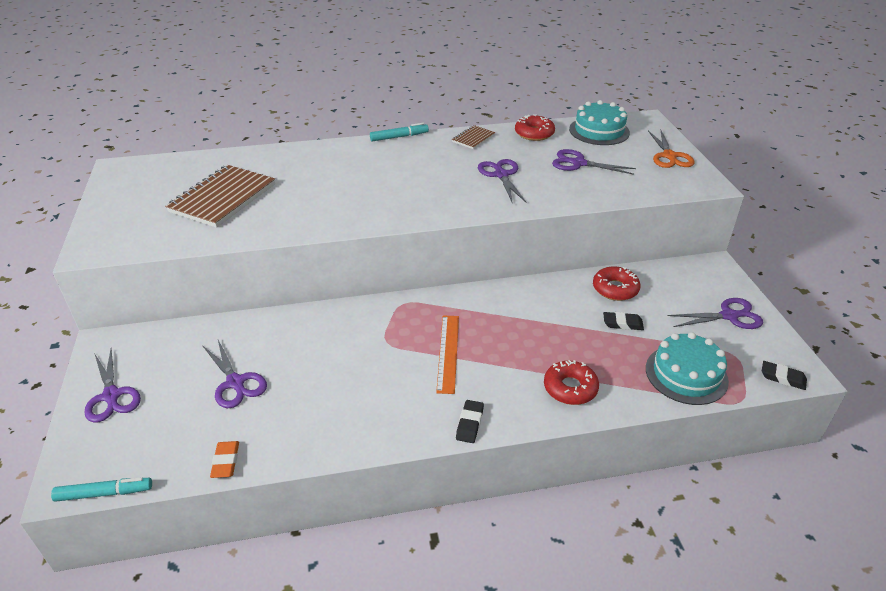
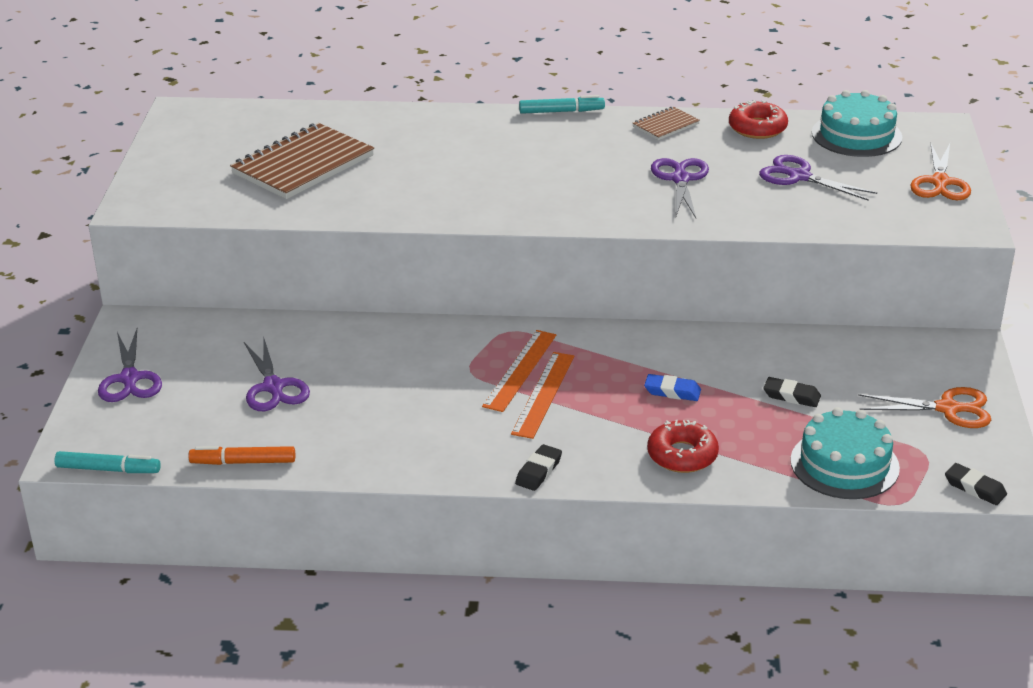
camera: 15 degrees right, 5 degrees down
(226, 461) = (244, 462): orange eraser -> orange marker
(423, 334) = (520, 370): none -> orange ruler
(539, 334) = (672, 391): none -> blue eraser
(615, 289) = (804, 354): red donut -> none
(729, 316) = (948, 409): purple scissors -> orange scissors

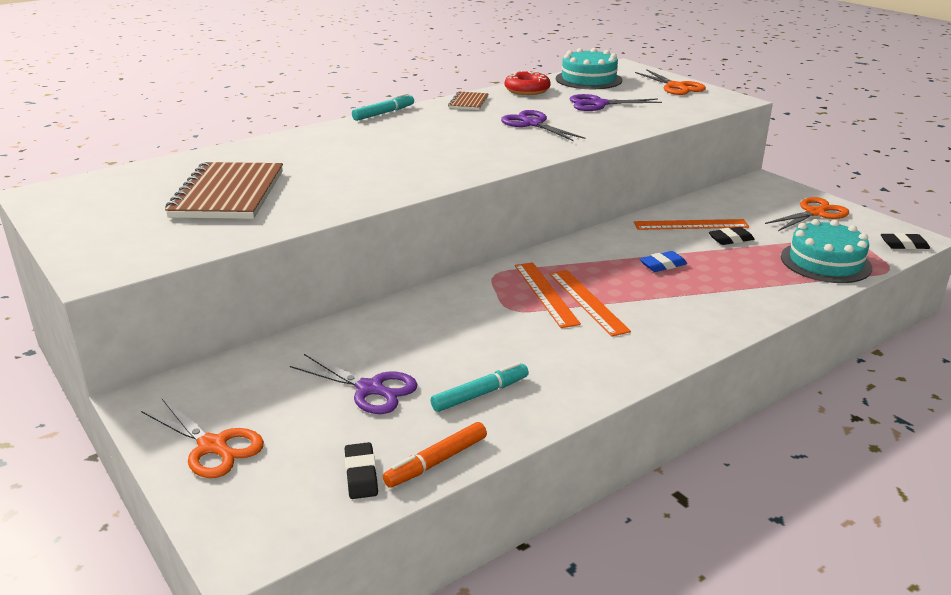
camera: 40 degrees left, 5 degrees down
(108, 469) = (307, 541): turquoise marker -> turquoise marker (479, 394)
(130, 379) = (213, 446): purple scissors -> orange scissors
(538, 471) = (672, 351): black eraser -> black eraser (361, 475)
(682, 455) = (736, 298): red donut -> none
(780, 362) = (691, 225): none -> orange ruler

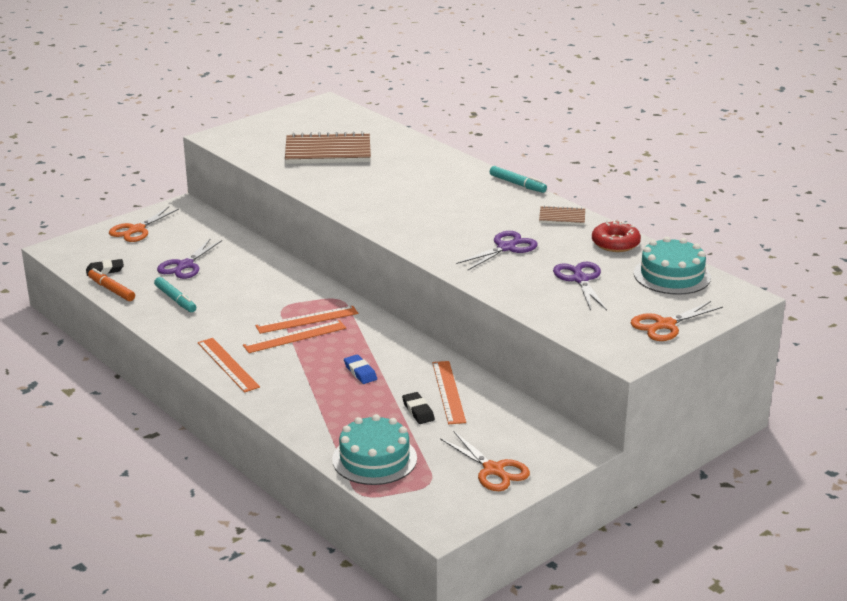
camera: 85 degrees right, 0 degrees up
(661, 346) = (228, 364): none -> orange ruler
(904, 245) = (420, 515): black eraser -> none

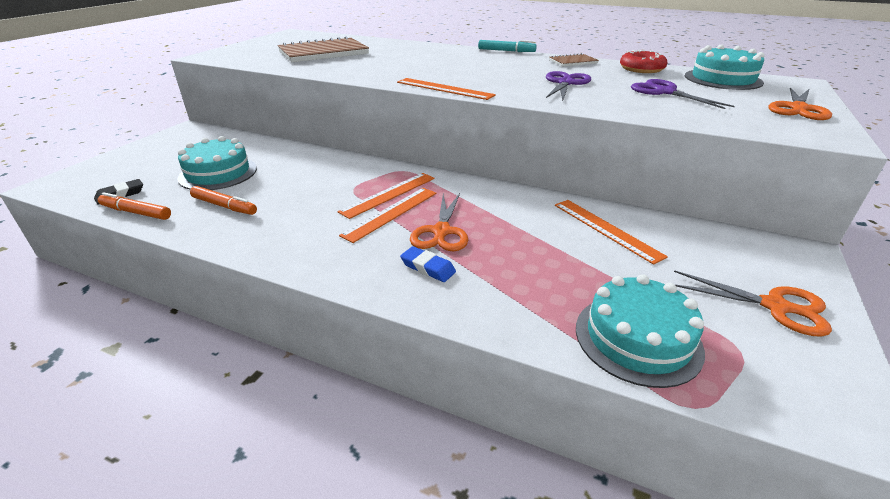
camera: 25 degrees left, 5 degrees up
(136, 230) = (146, 153): orange scissors -> orange scissors (441, 232)
(175, 299) = (224, 206): turquoise marker -> orange marker
(185, 265) = (218, 173): purple scissors -> turquoise cake
(228, 364) = (337, 263): orange ruler -> orange ruler (444, 89)
(360, 372) = (496, 232): blue eraser -> blue eraser (428, 268)
(418, 411) = (605, 258): black eraser -> none

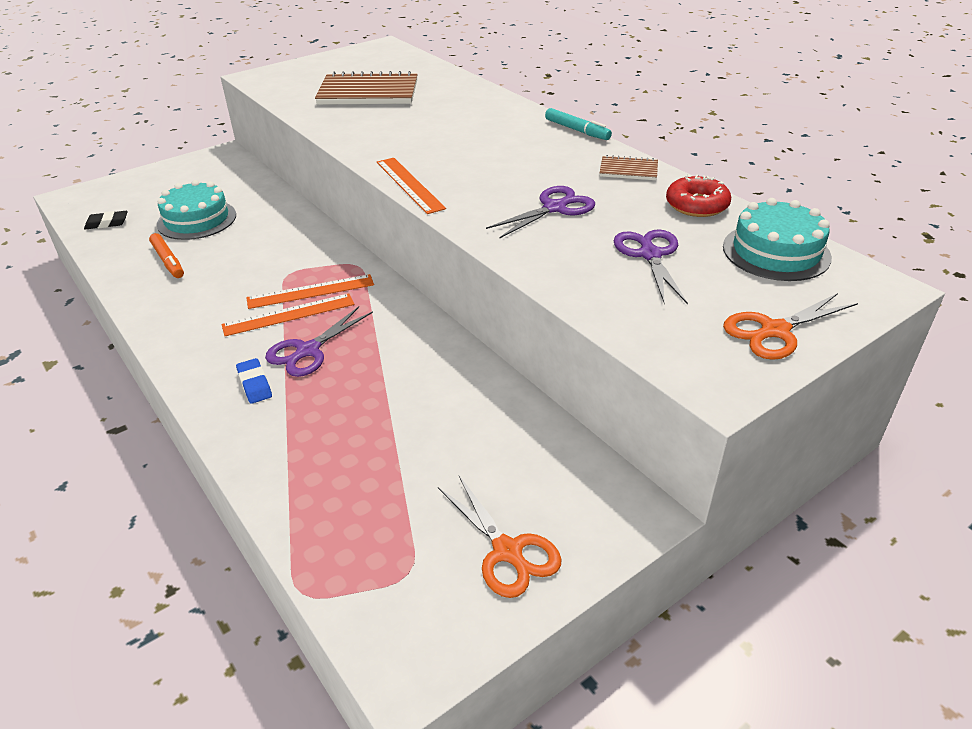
camera: 30 degrees right, 5 degrees up
(136, 212) = (102, 247): orange marker -> none
(441, 232) = (307, 351): orange scissors -> purple scissors
(606, 229) = (464, 405): orange ruler -> none
(637, 338) = (337, 521): turquoise cake -> none

